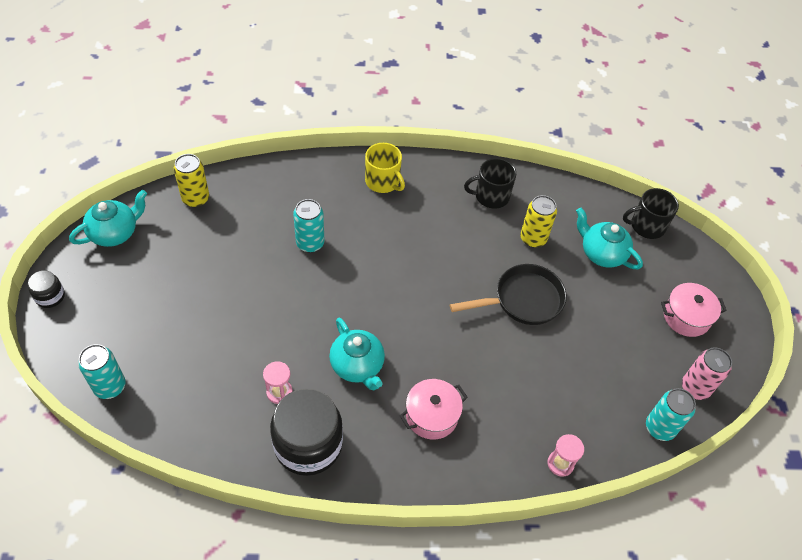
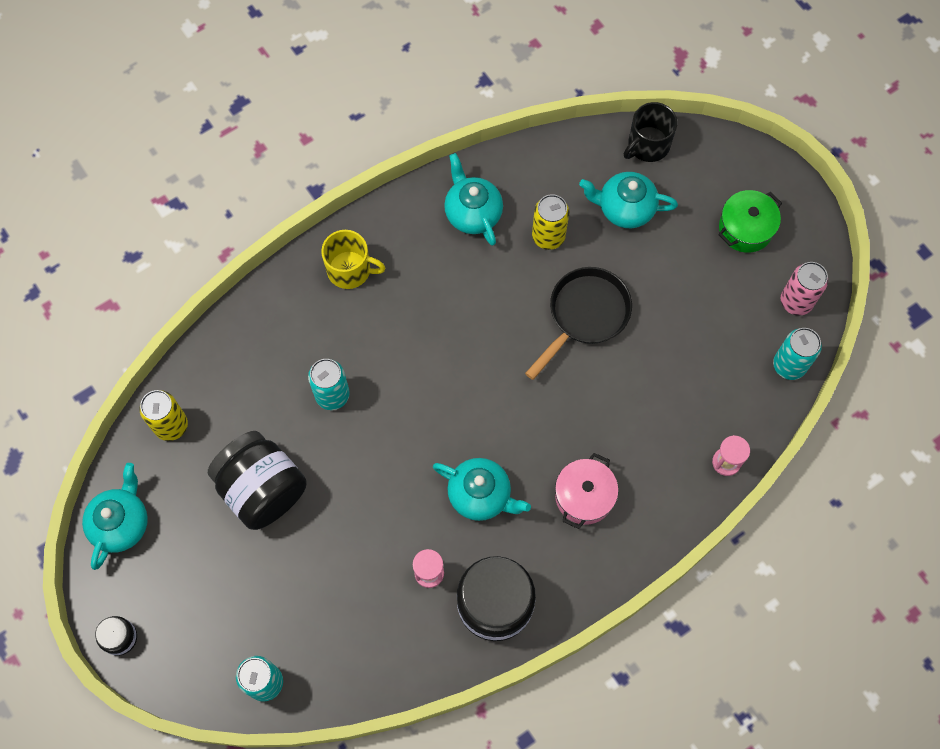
camera: 30 degrees left, 15 degrees up
(217, 269) = (262, 489): none -> black jar
(491, 196) = (472, 213): black mug -> turquoise teapot
(686, 317) = (745, 228): pink pot -> green pot

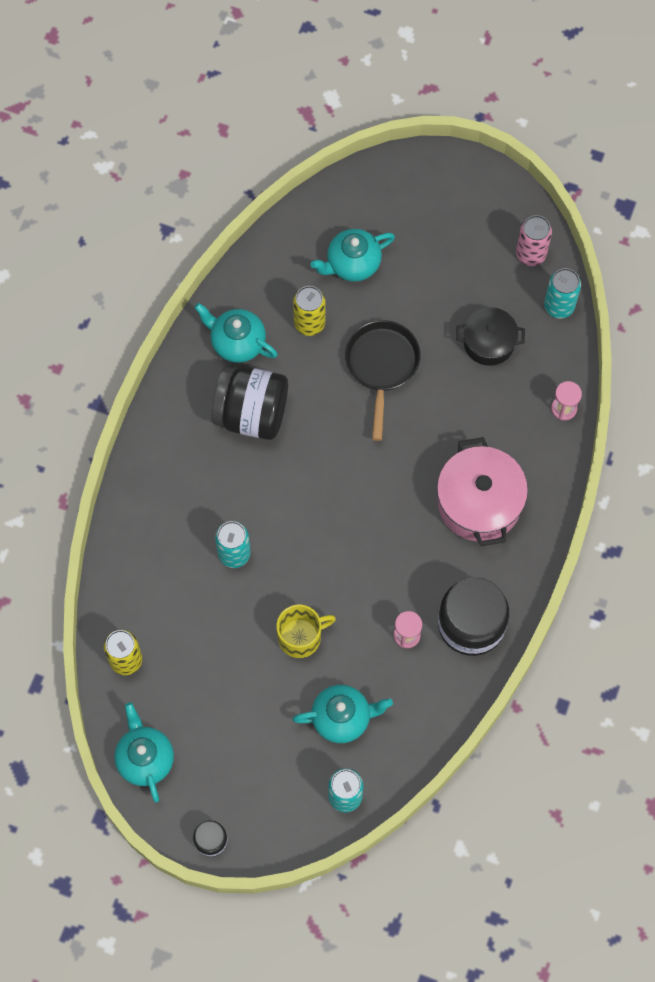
camera: 35 degrees left, 0 degrees up
(262, 489) = (235, 659): black jar -> black jar (251, 414)
(350, 270) = (174, 449): yellow mug -> yellow mug (301, 637)
(481, 495) = (402, 553): turquoise teapot -> turquoise teapot (342, 718)
(584, 496) = (479, 502): pink pot -> pink pot, size x1.59
(647, 145) = (334, 202): black mug -> none
(698, 356) = (488, 342): none -> black pot
(745, 228) = (454, 221): green pot -> none

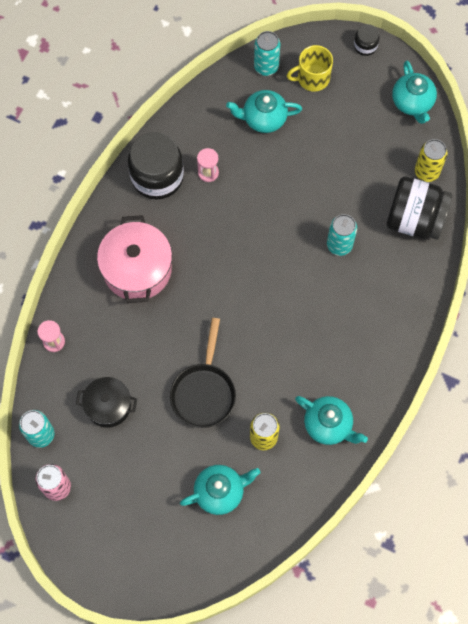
camera: 175 degrees left, 0 degrees up
(251, 414) = (319, 359): black jar -> black jar (414, 220)
(301, 637) = (290, 178): yellow mug -> yellow mug (312, 78)

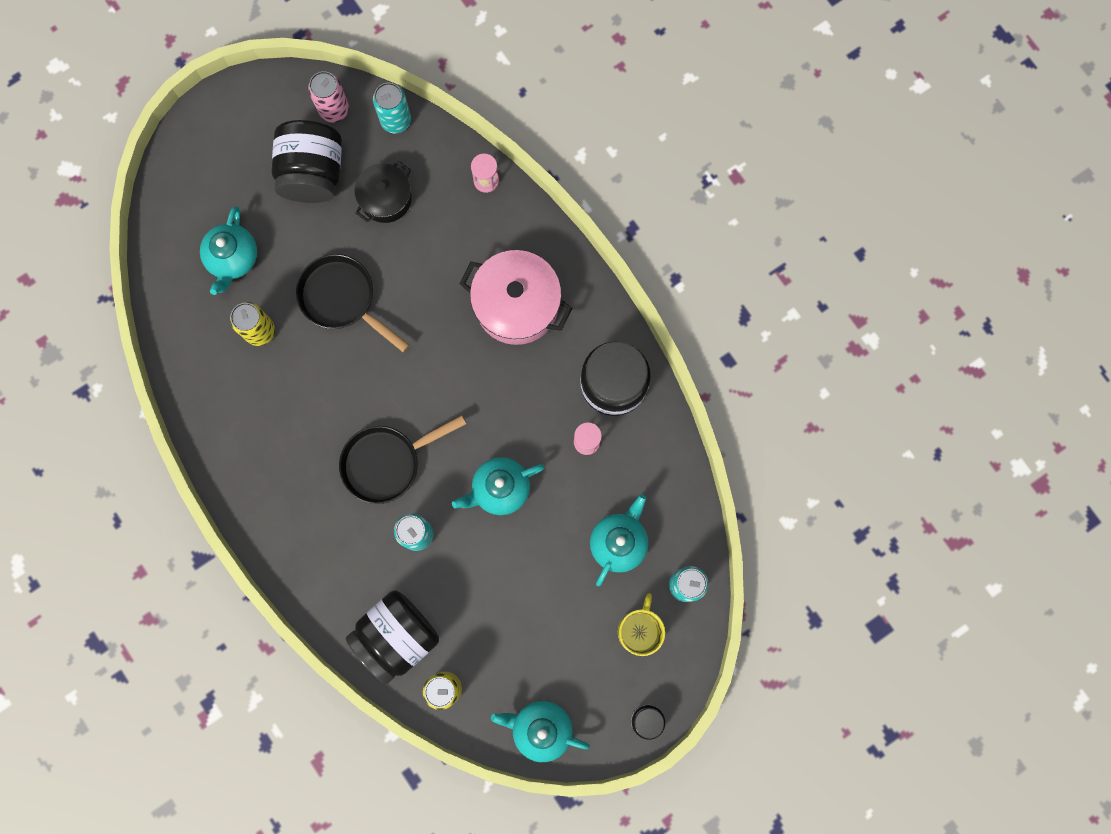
camera: 120 degrees right, 10 degrees up
(118, 472) = (312, 173): none -> black jar
(303, 292) = (387, 462): none -> black pan
(328, 425) = (231, 403): turquoise teapot -> turquoise teapot (500, 489)

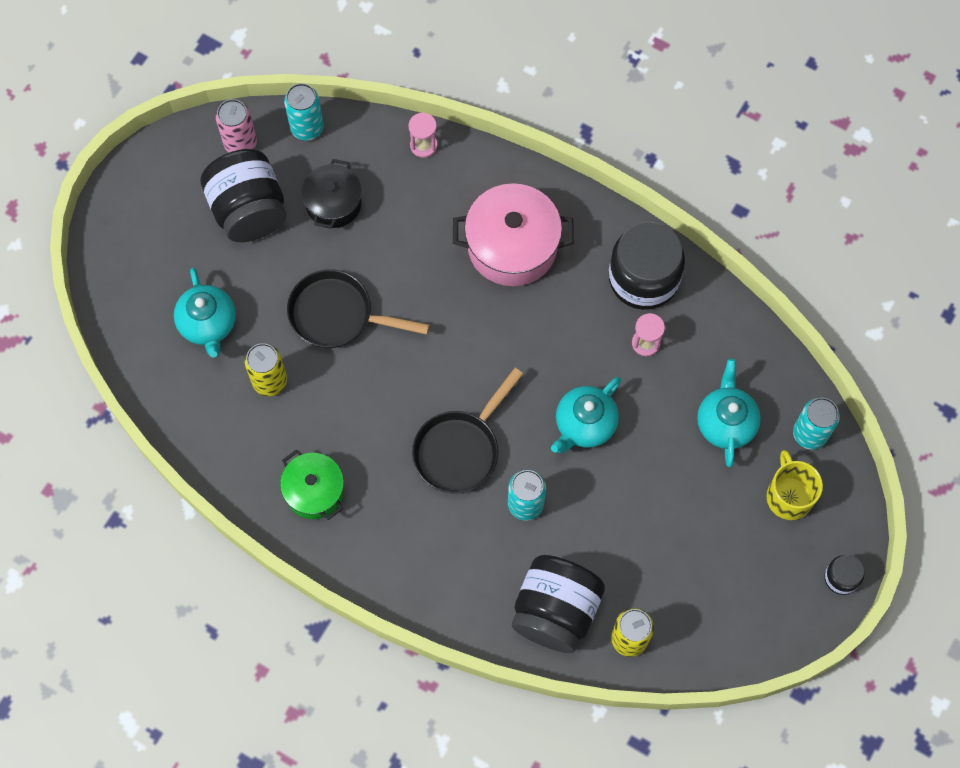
camera: 25 degrees left, 10 degrees down
(251, 442) = (314, 491): none -> green pot
(540, 729) = (743, 634): turquoise teapot -> none

